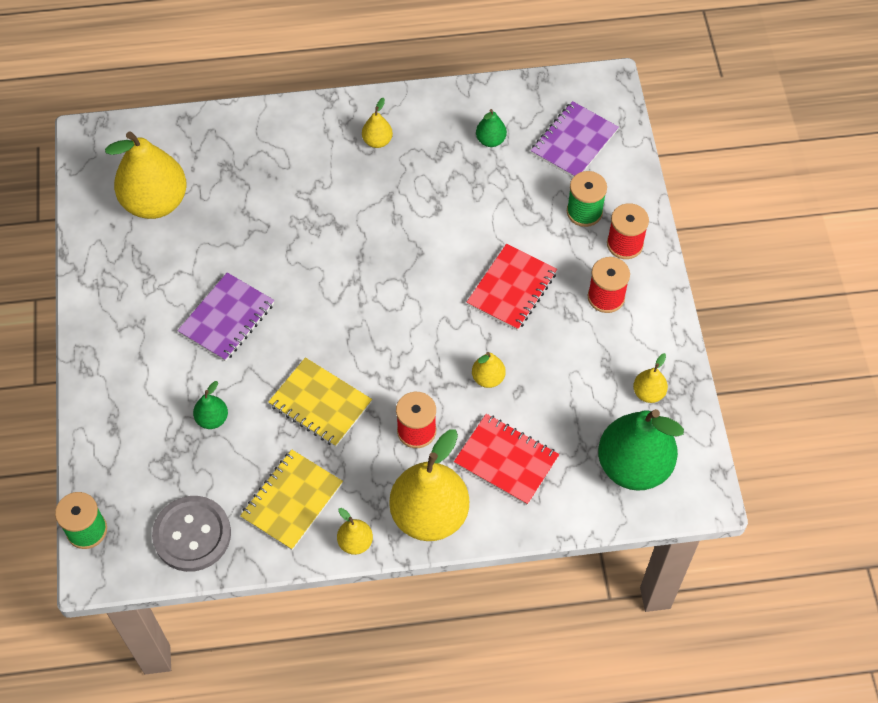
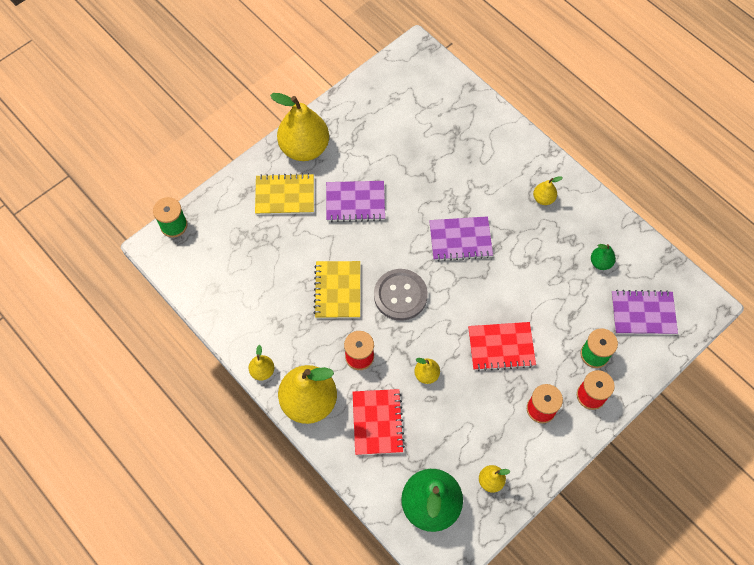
camera: 55 degrees right, 5 degrees up
(155, 202) = (401, 112): yellow pear -> yellow pear (304, 148)
(192, 535) = (207, 280): grey button -> grey button (400, 295)
(212, 419) = (286, 240): green pear -> none
(292, 501) = (264, 318): yellow notebook -> yellow notebook (285, 196)
(360, 246) = (460, 240): none -> purple notebook

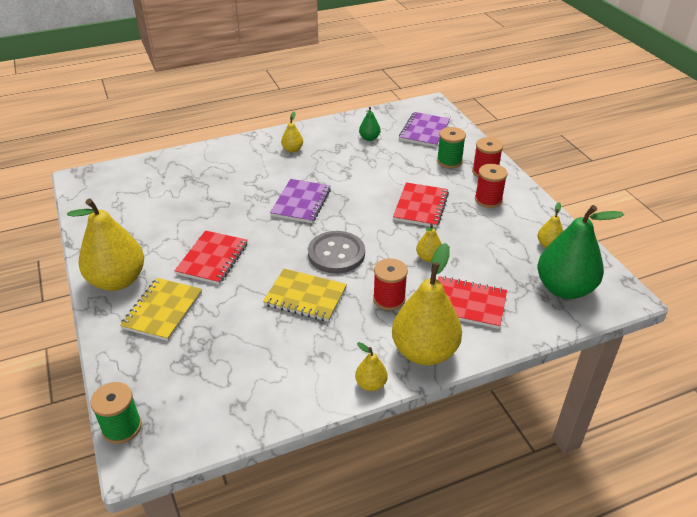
camera: 70 degrees left, 25 degrees down
(355, 202) = (212, 259): purple notebook -> red notebook

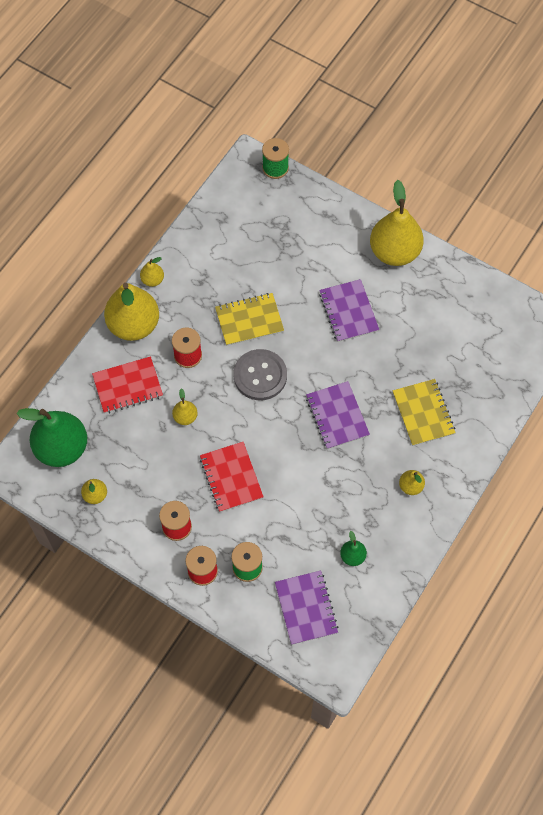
camera: 145 degrees right, 25 degrees up
(163, 310) = (336, 249): yellow notebook -> yellow notebook (423, 413)
(212, 259) = (348, 312): red notebook -> purple notebook

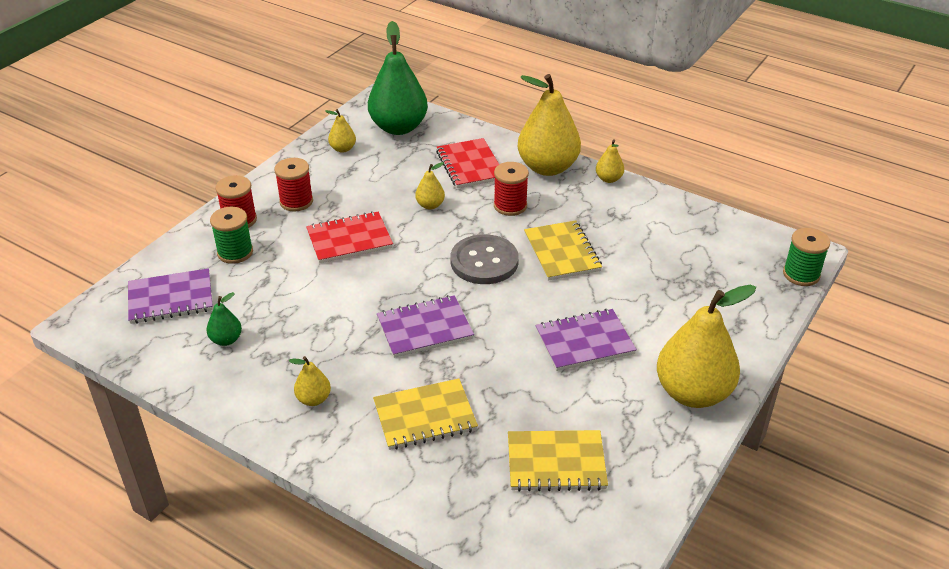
camera: 90 degrees right, 25 degrees down
(458, 335) = (556, 463): none -> yellow notebook

